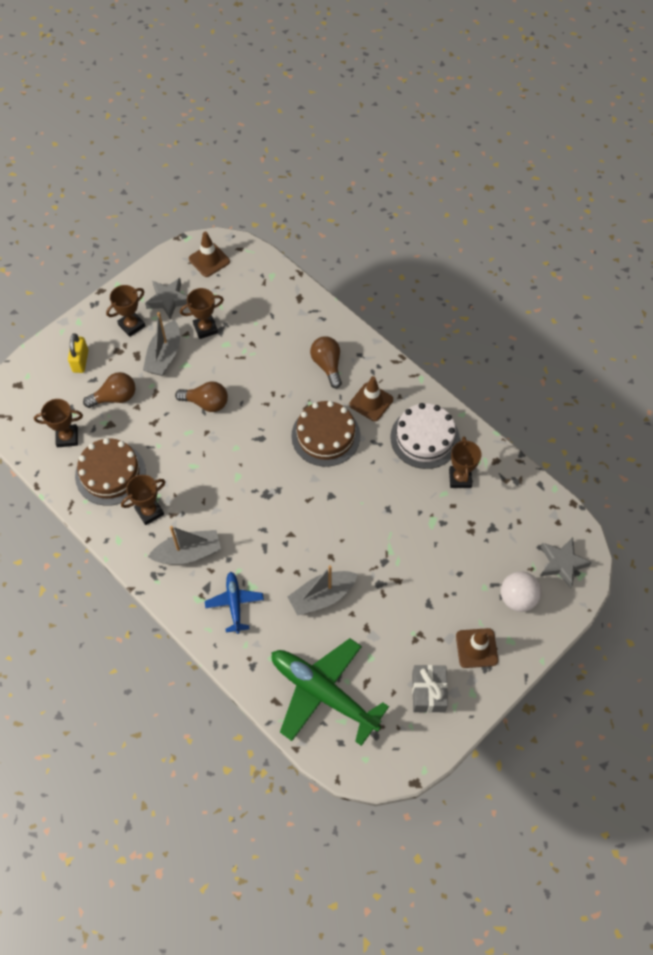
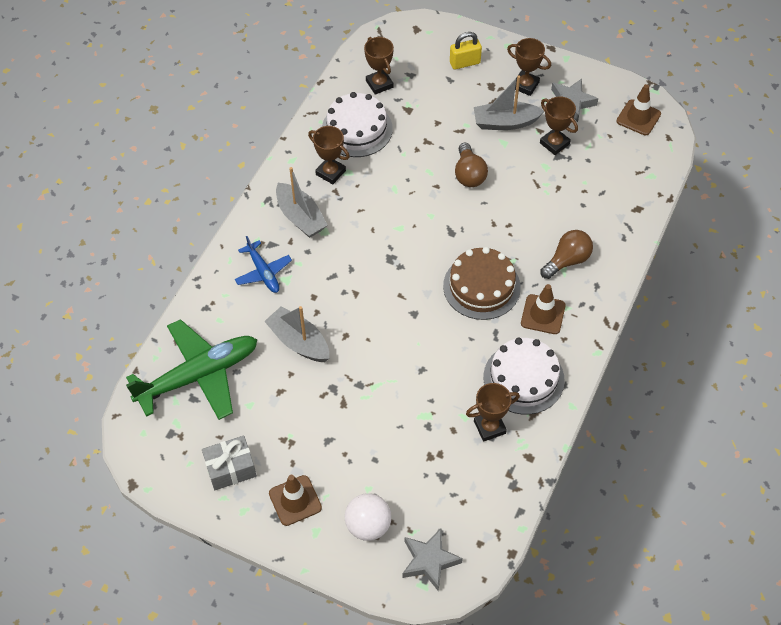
camera: 70 degrees right, 5 degrees down
(110, 473) = (357, 129): brown cake -> white cake
(115, 397) = (439, 102): brown light bulb -> none
(234, 604) = (263, 272): blue plane -> blue plane turned 90 degrees clockwise
(323, 693) = (198, 376): green plane -> green plane turned 45 degrees clockwise

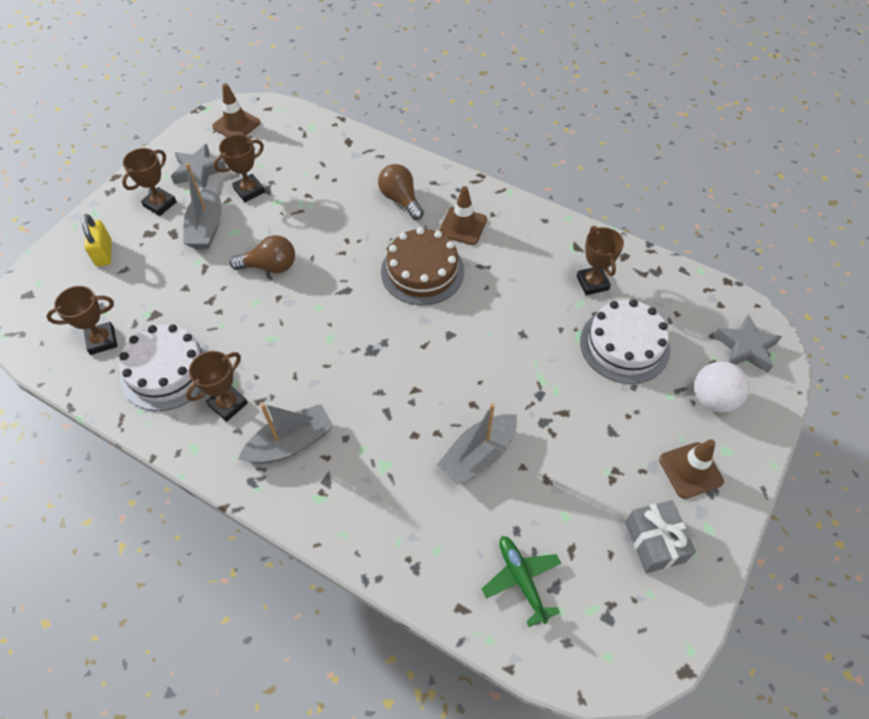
camera: 85 degrees left, 0 degrees up
(198, 376) = (521, 580): green plane -> green plane, size x0.52
(263, 272) = (368, 492): blue plane -> none
(523, 378) = (536, 250): white cake -> white cake (624, 345)

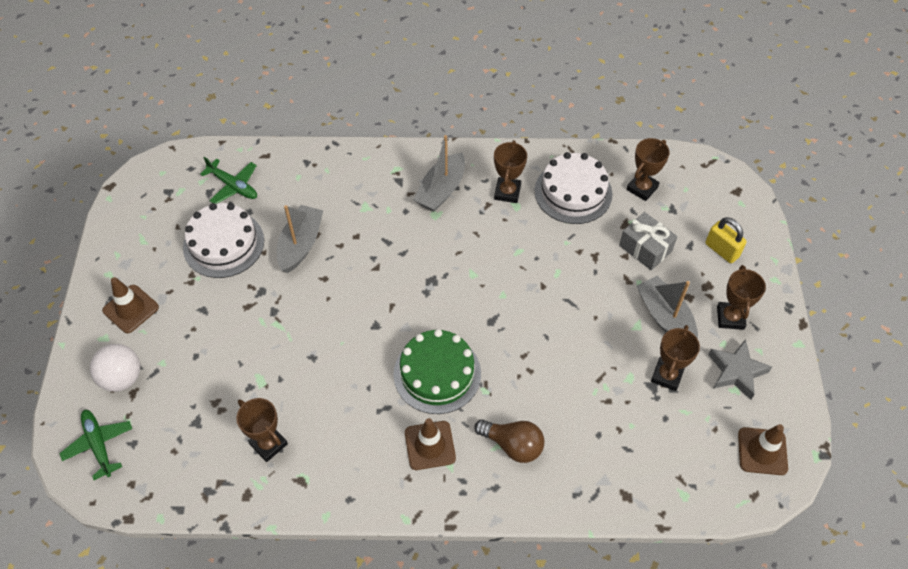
camera: 150 degrees right, 0 degrees up
(270, 266) = (575, 309): brown light bulb -> none
(422, 271) = (437, 373): brown cake -> green cake
(624, 345) = (215, 391): white cake -> white cake (223, 244)
(654, 542) = (147, 248): grey gift -> grey gift (645, 248)
(745, 348) = (99, 445): grey star -> green plane

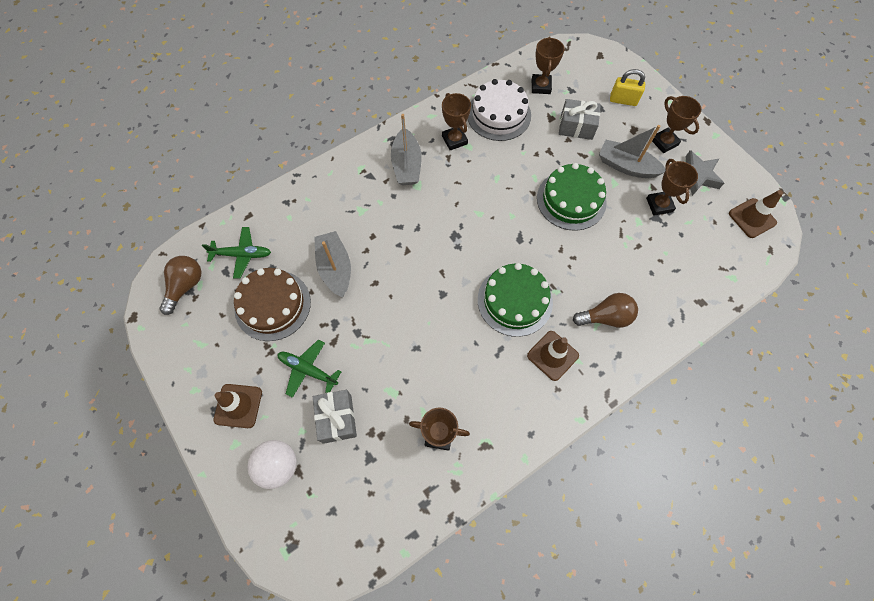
camera: 35 degrees left, 10 degrees up
(99, 445) = (305, 533): green plane -> green plane (308, 370)
(169, 185) = (186, 286): none -> brown light bulb
(197, 372) = (337, 419): none -> grey gift
(223, 244) = (272, 305): white cake -> brown cake
(576, 315) = (571, 200): none -> green cake

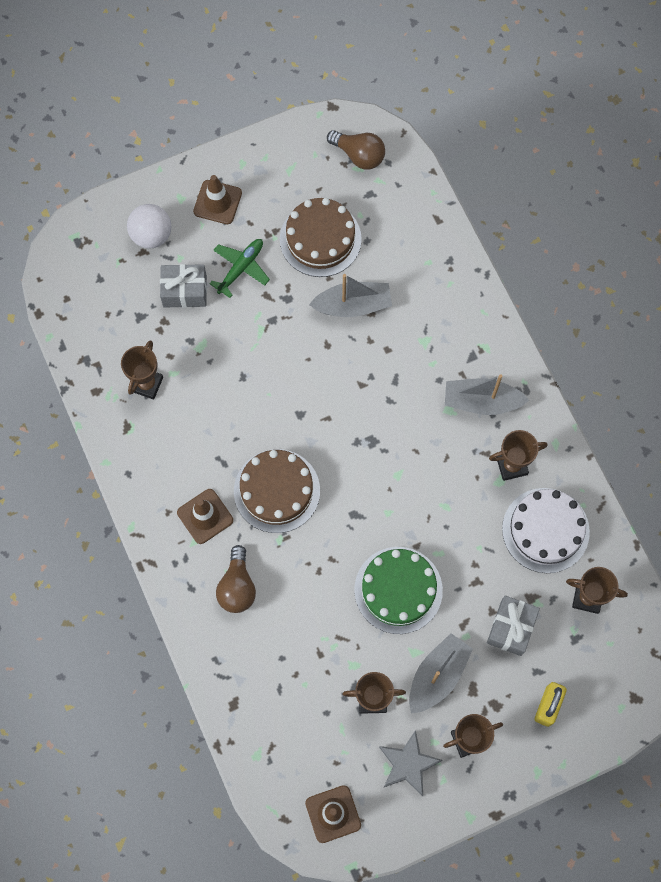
camera: 100 degrees right, 5 degrees up
(242, 254) = (387, 211): green plane -> none
(514, 300) = (277, 491): green cake -> brown cake

